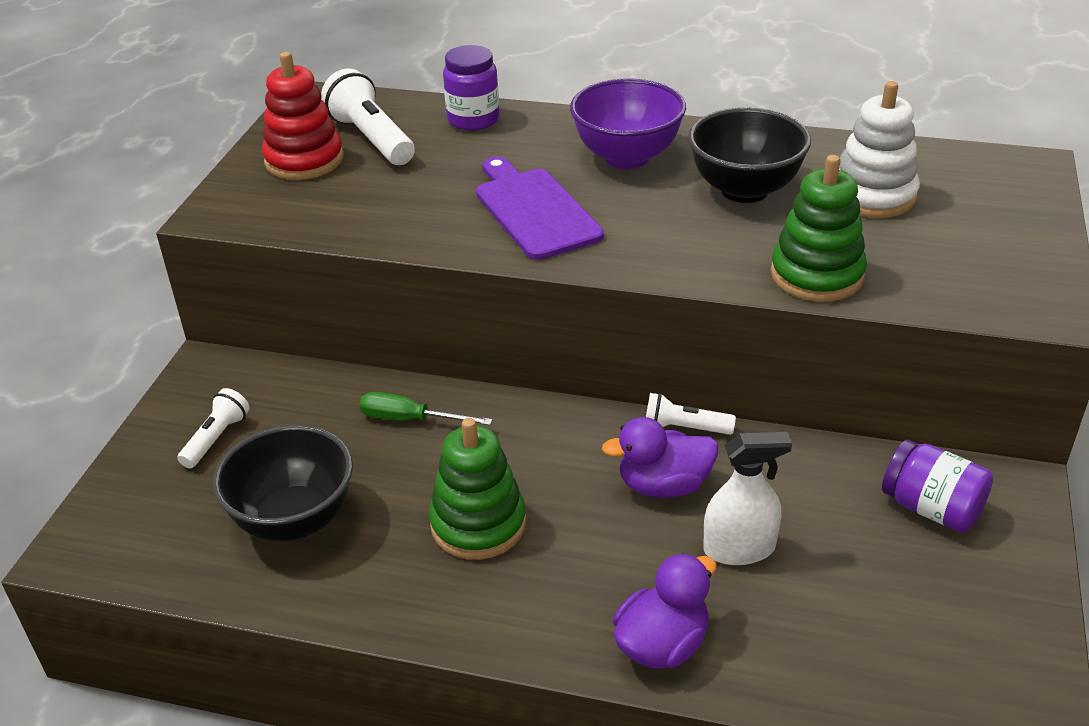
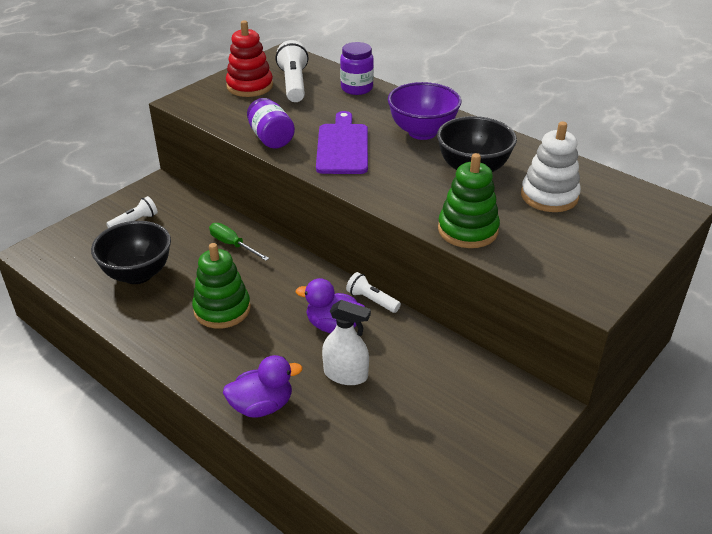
camera: 25 degrees right, 0 degrees up
(931, 508) = (476, 397): purple jar -> purple jar (271, 138)

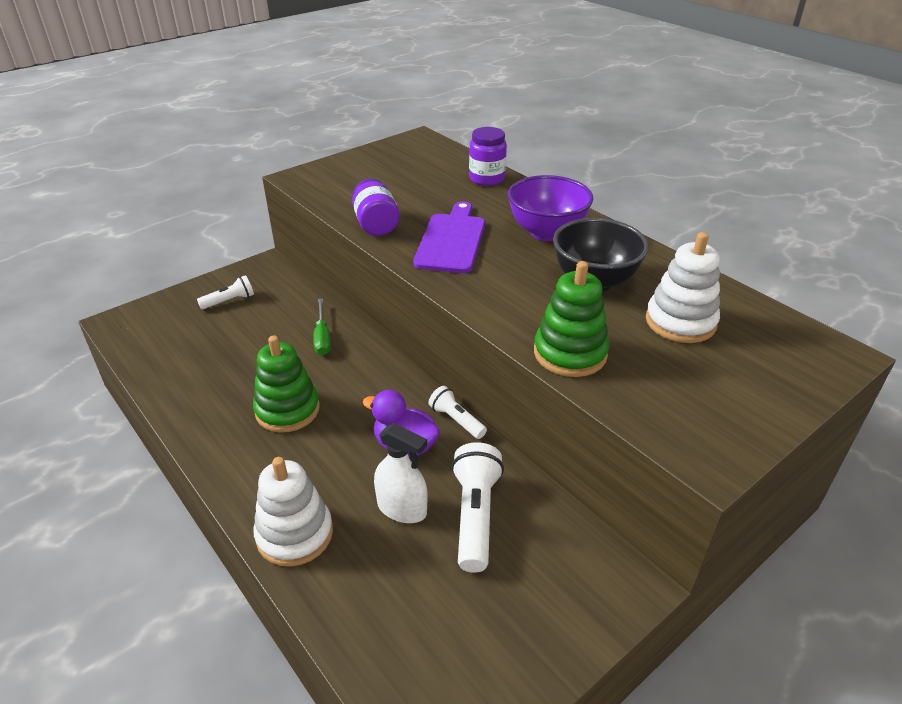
camera: 10 degrees right, 0 degrees up
(138, 274) = (212, 359): black bowl -> none
(233, 245) = (322, 337): green screwdriver -> green screwdriver turned 150 degrees counterclockwise
(250, 86) = (372, 167): red stacking toy -> none
(262, 406) = (295, 534): purple duck -> white stacking toy
(293, 84) = (420, 169): white flashlight -> white flashlight (475, 515)

